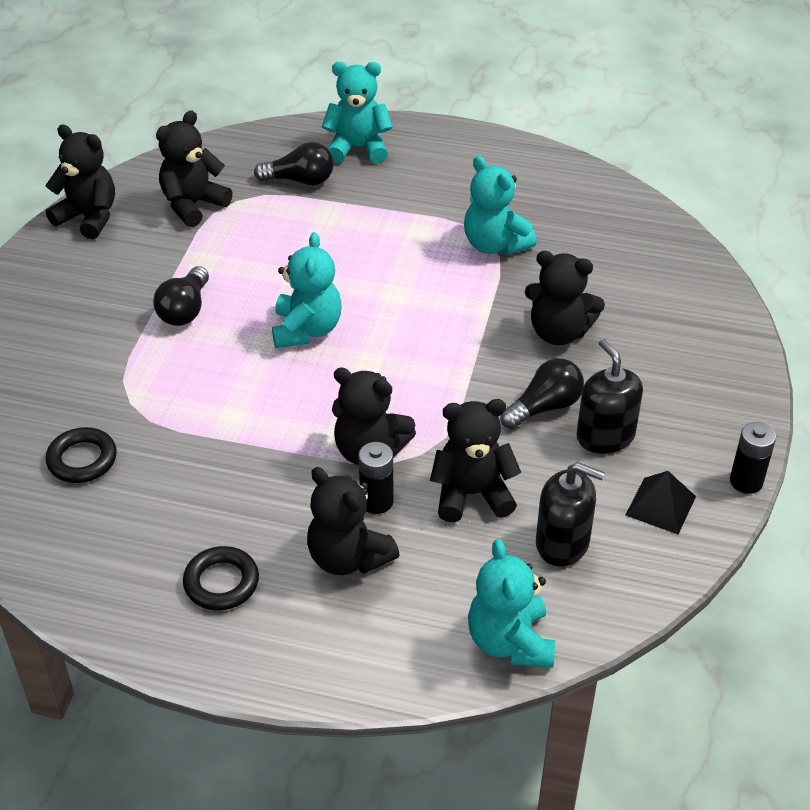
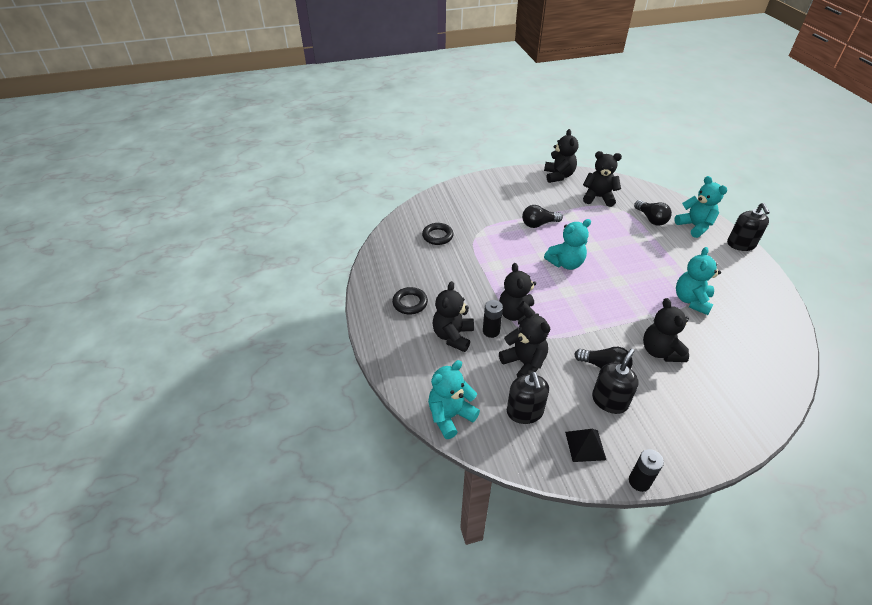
camera: 60 degrees right, 0 degrees up
(434, 130) = (741, 244): none -> black soap dispenser

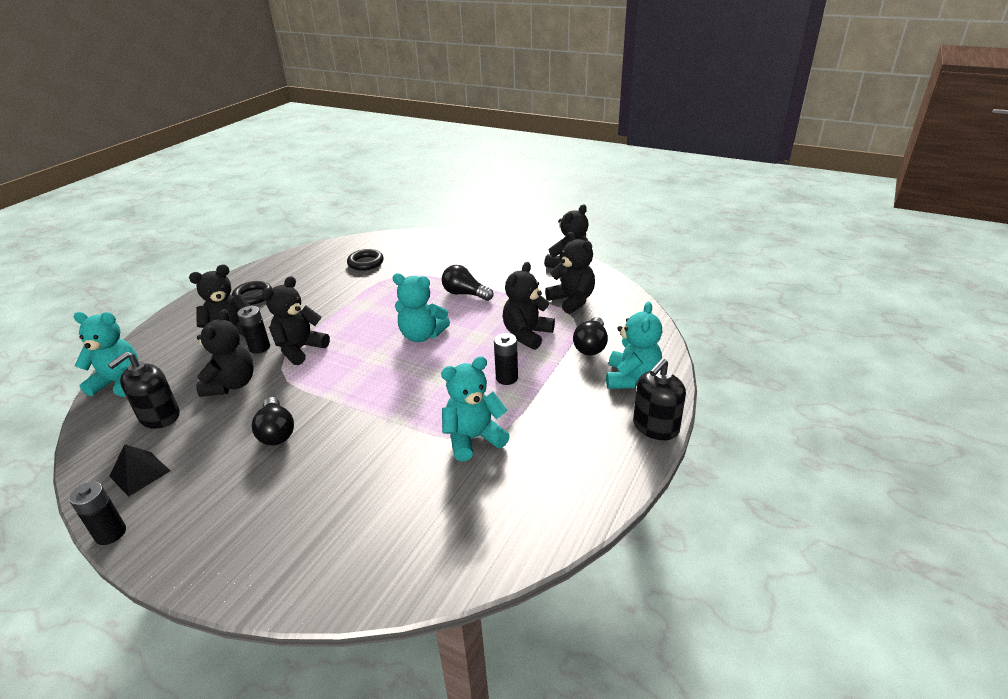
camera: 45 degrees right, 10 degrees down
(609, 401) = (224, 458): black soap dispenser -> none
(648, 260) = (507, 378): none -> black battery
(660, 351) = (347, 456): black teddy bear -> black teddy bear (527, 335)

